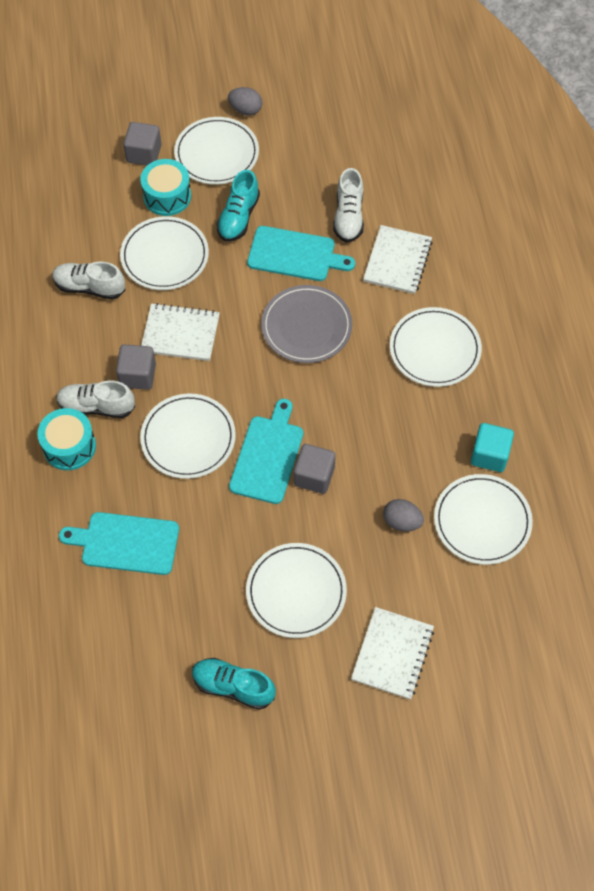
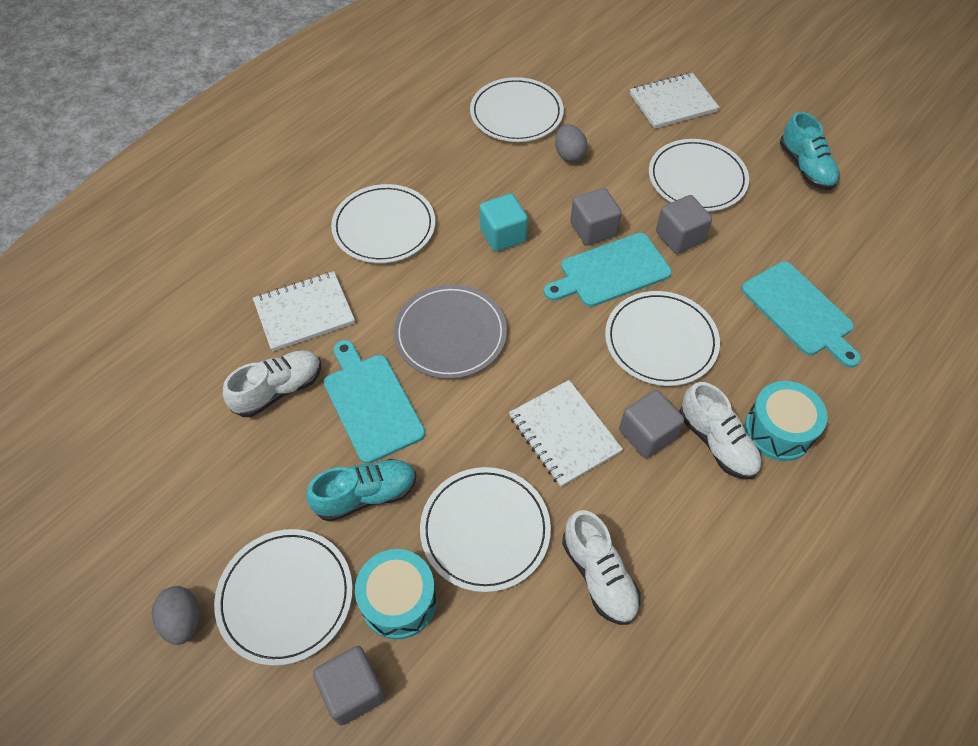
camera: 130 degrees left, 5 degrees down
(255, 526) = (679, 237): none -> grey cube
(489, 455) = (454, 139): turquoise cube -> turquoise cube (503, 235)

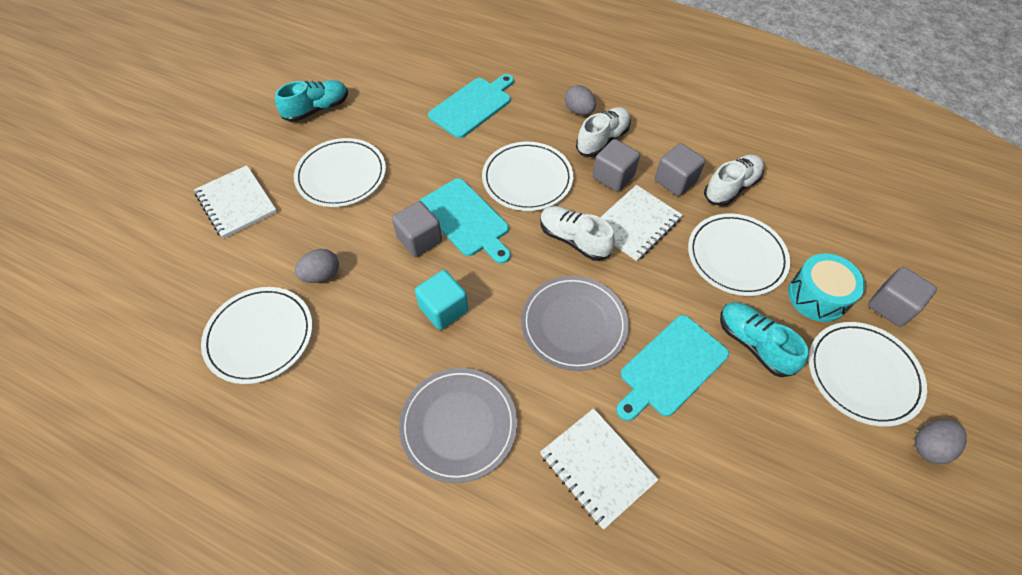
camera: 105 degrees left, 0 degrees up
(279, 390) = (694, 456): white shoe -> white shoe (574, 240)
(384, 227) = (458, 425): white plate -> grey plate
(679, 237) = (414, 179): grey cube -> grey cube (675, 181)
(778, 430) = (579, 111): turquoise drum -> grey egg

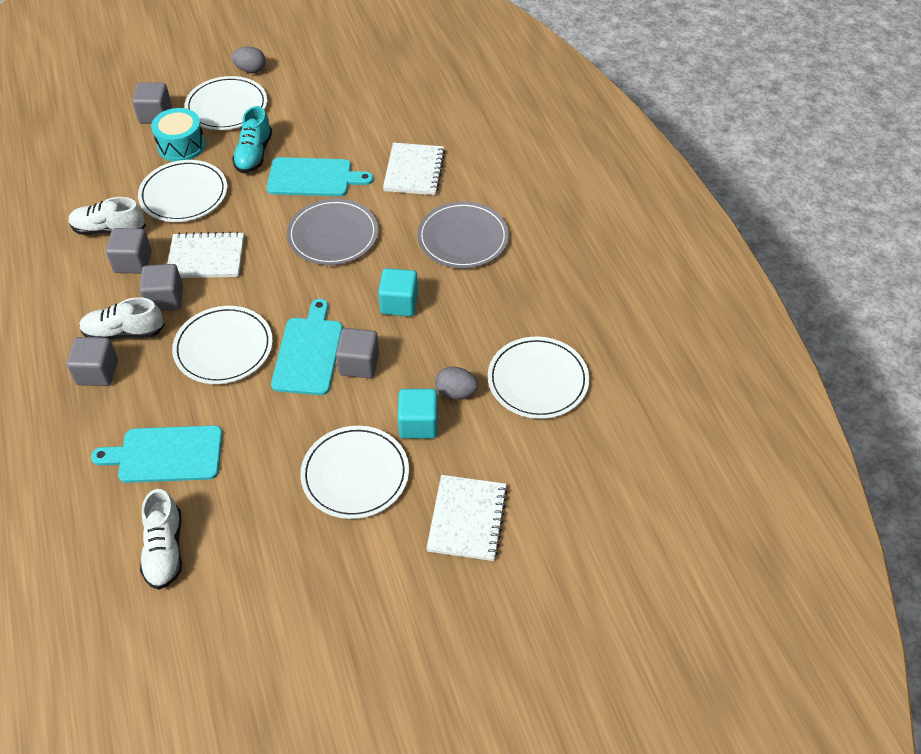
camera: 135 degrees left, 5 degrees down
(317, 109) = (298, 579): turquoise shoe -> none
(329, 233) = (418, 424): none -> turquoise cube
(574, 240) = (259, 280): white shoe -> white shoe (165, 550)
(579, 111) = (97, 372): grey egg -> grey cube

